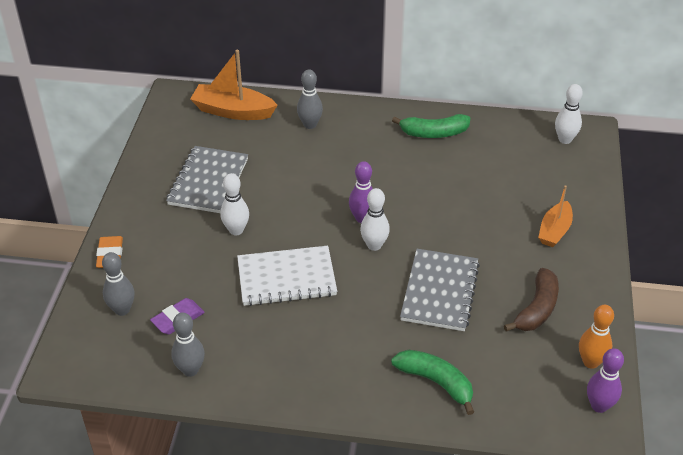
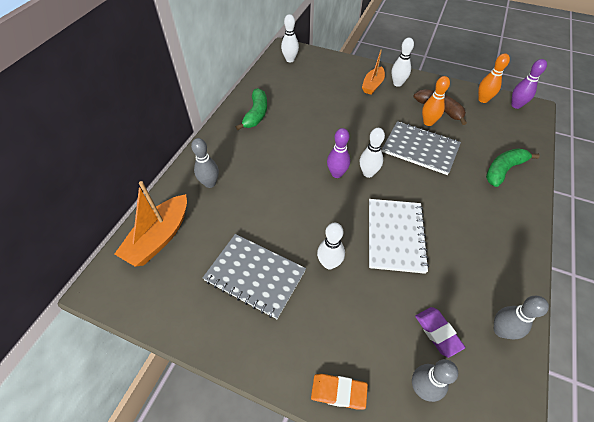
camera: 75 degrees left, 10 degrees up
(500, 297) = (428, 122): none -> orange bowling pin
(554, 231) = (372, 85): orange boat -> orange boat turned 75 degrees clockwise
(574, 258) = (397, 83): none -> white bowling pin

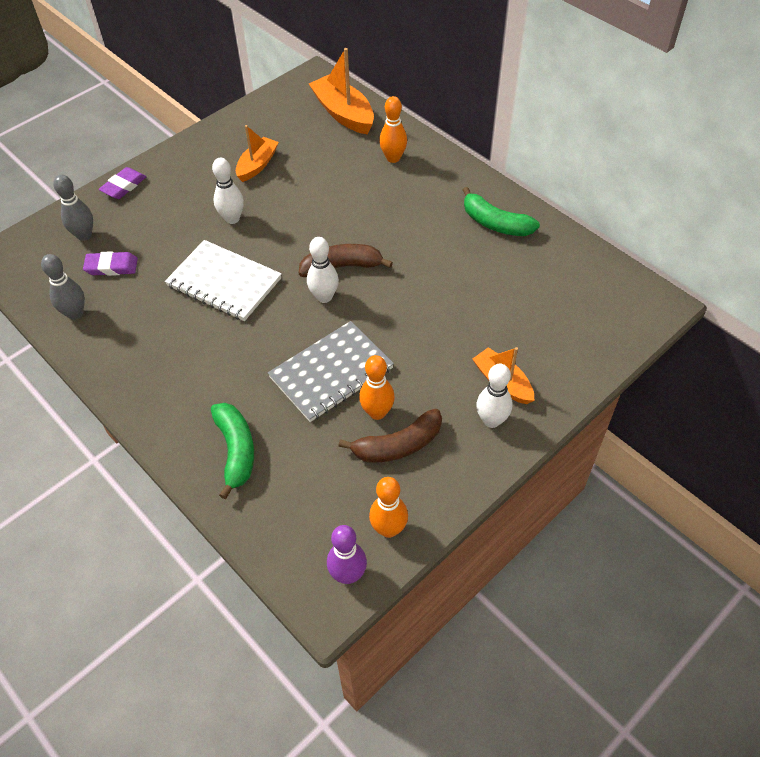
camera: 115 degrees right, 0 degrees up
(210, 183) = (393, 158): grey bowling pin -> orange bowling pin
(255, 276) = (257, 165): grey notebook -> orange boat
(290, 60) = (620, 299): white bowling pin -> none
(336, 174) = (342, 267): purple bowling pin -> brown banana
(338, 392) = (124, 186): orange eraser -> purple eraser

